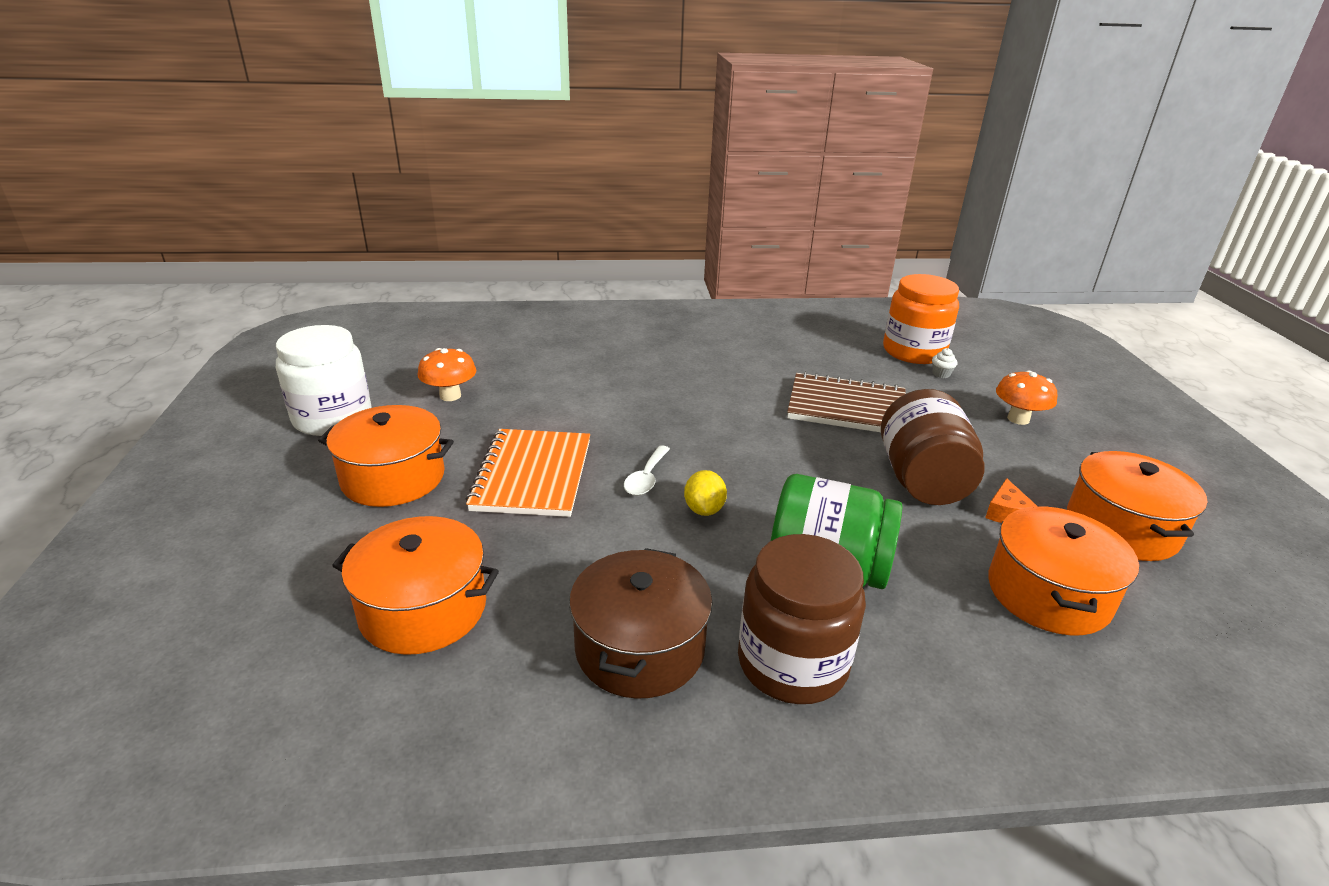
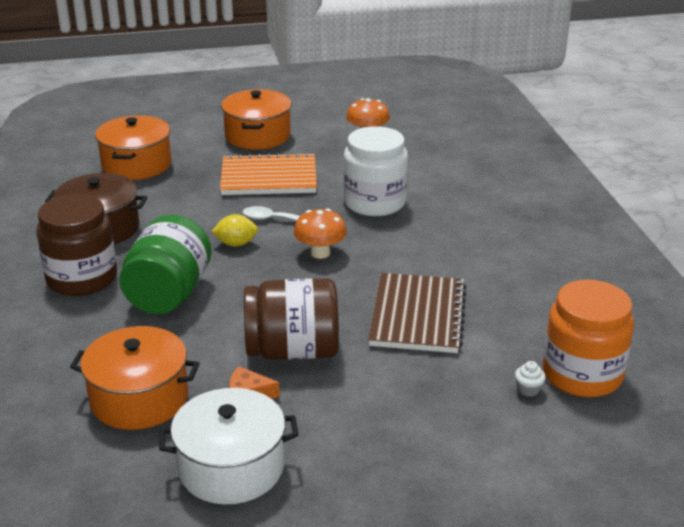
camera: 85 degrees right, 0 degrees up
(332, 418) = (323, 105): white jar -> white jar (374, 202)
(1018, 419) = (435, 435): orange mushroom -> orange mushroom (320, 253)
(1121, 528) = (231, 467): orange pot -> white pot

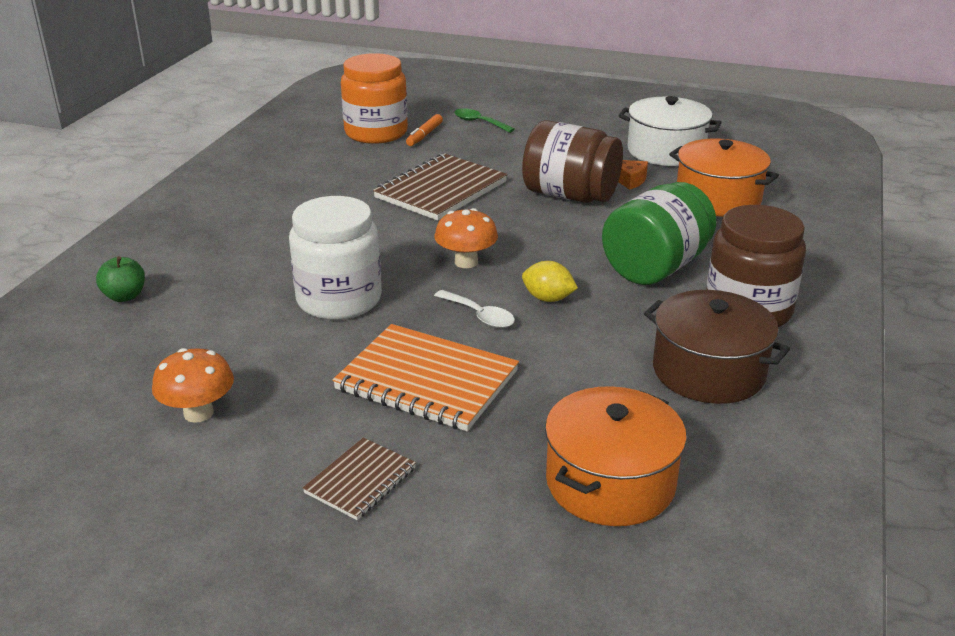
camera: 150 degrees left, 0 degrees up
(257, 136) = (360, 480): orange pot -> brown notebook
(498, 439) = (479, 122): none -> green spoon
(504, 167) = (125, 296): none -> green apple
(528, 390) = (424, 135): white cupcake -> orange marker

